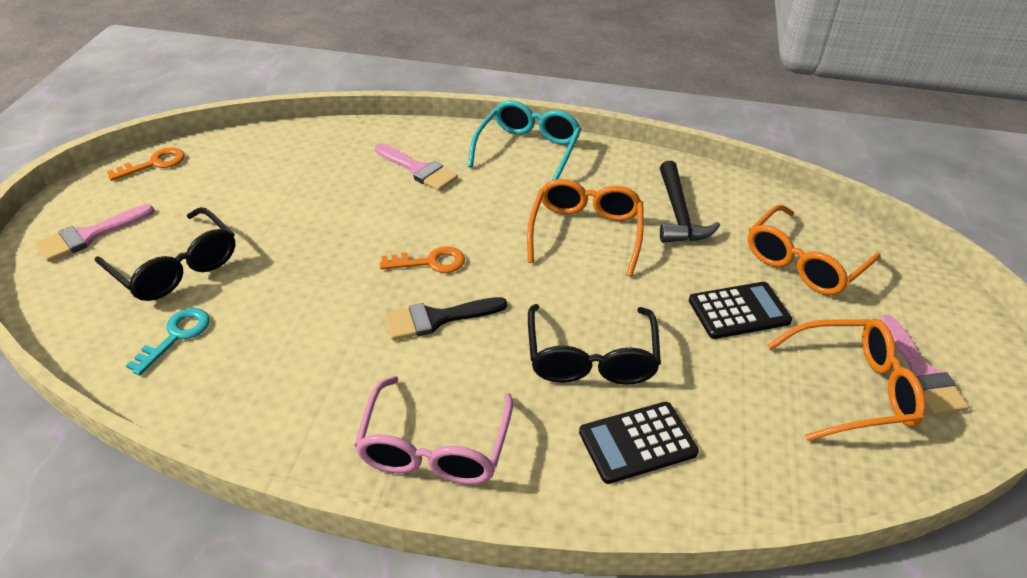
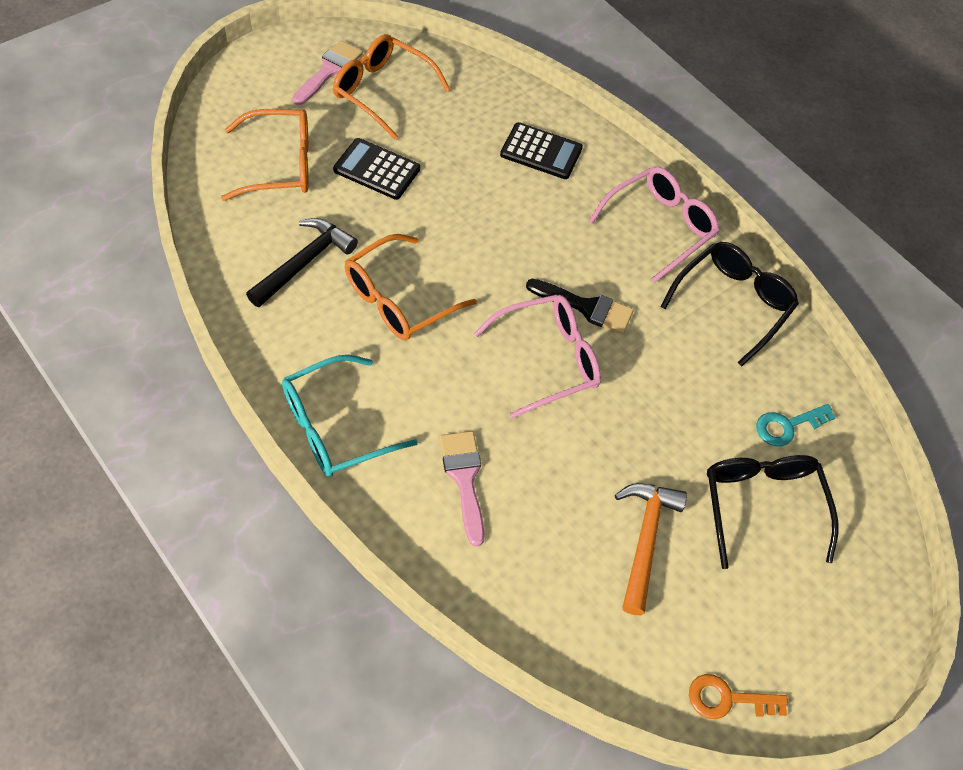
camera: 145 degrees left, 15 degrees up
(89, 235) = (829, 611): pink brush -> none
(262, 203) = (645, 540): none -> orange hammer
(431, 262) = (548, 360): orange key -> pink glasses
(591, 358) = (512, 210): black glasses -> black glasses (732, 303)

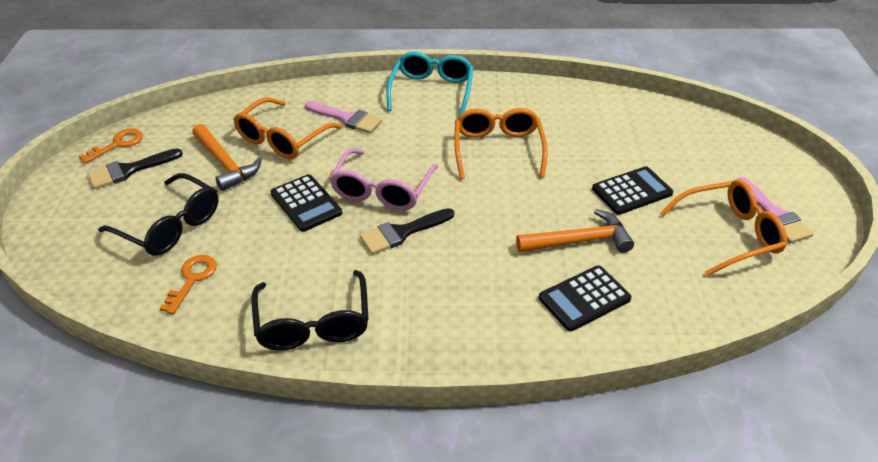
camera: 135 degrees right, 15 degrees down
(280, 165) = (670, 148): orange glasses -> orange glasses (282, 139)
(304, 263) = (565, 125): black hammer -> none
(479, 180) = (579, 241): none -> orange hammer
(624, 411) = (306, 203): none -> black calculator
(659, 227) = (432, 328): pink glasses -> none
(745, 633) = (129, 170): none -> black brush
(787, 426) = (192, 279): turquoise key -> orange key

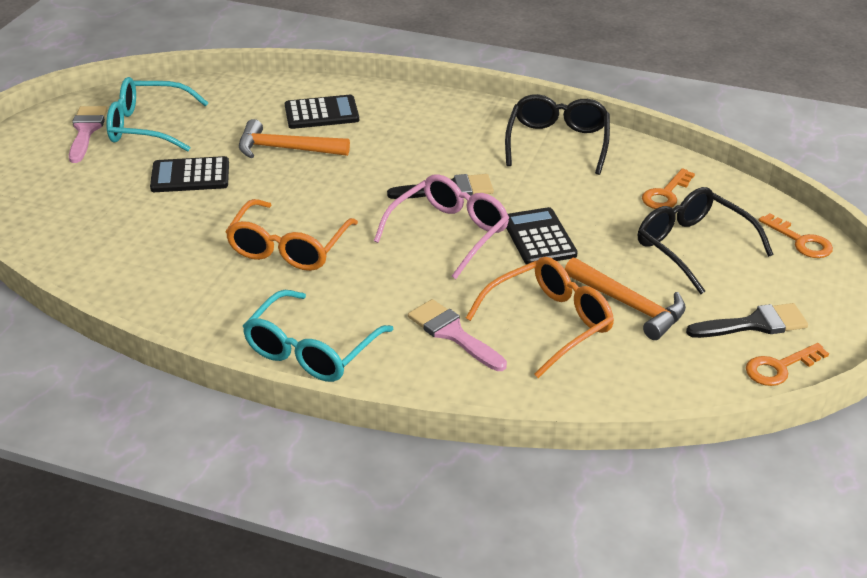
camera: 160 degrees left, 5 degrees down
(67, 255) = (801, 241): none -> orange key
(225, 163) = (629, 305): orange hammer -> orange hammer turned 150 degrees clockwise
(729, 234) = (147, 126): orange glasses -> turquoise glasses

